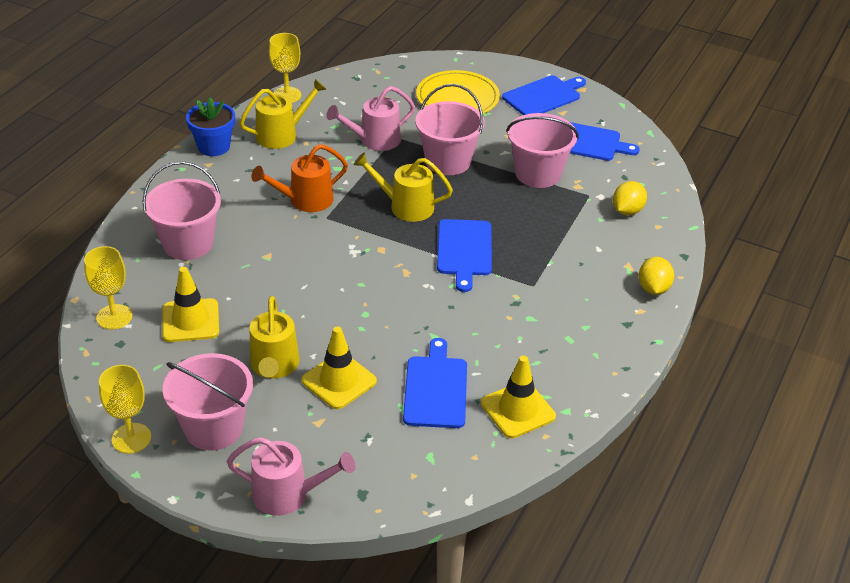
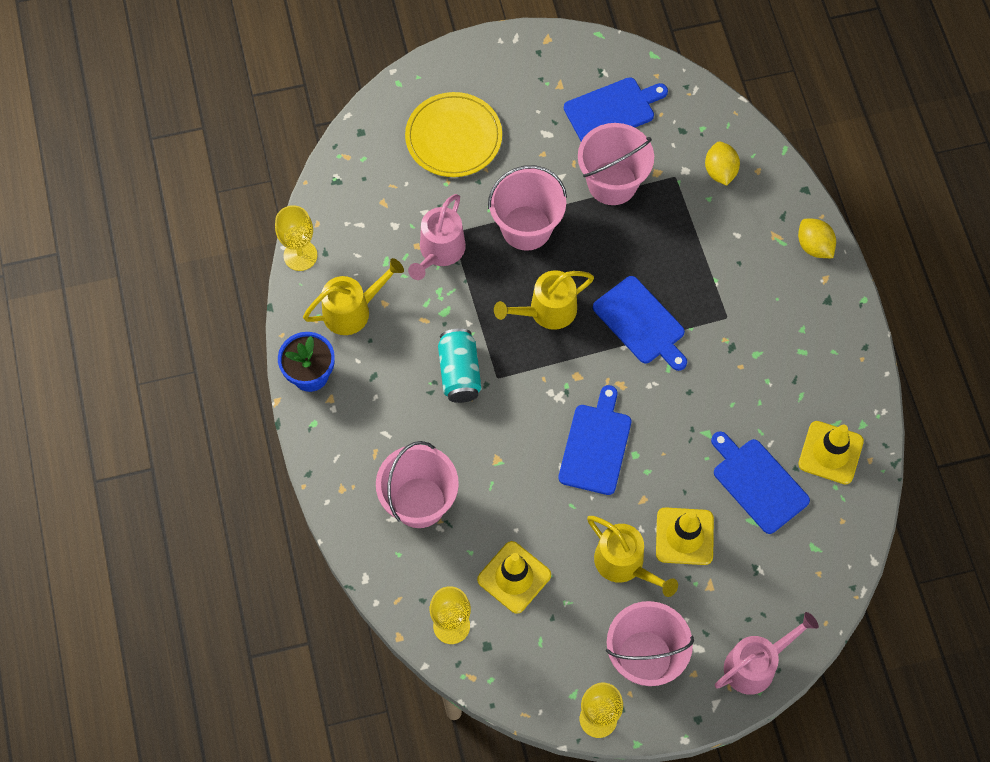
camera: 40 degrees left, 25 degrees up
(282, 135) = (352, 310): yellow watering can -> yellow watering can turned 45 degrees clockwise
(305, 200) = (459, 373): orange watering can -> turquoise can
(543, 96) = (524, 76): blue cutting board -> blue cutting board (596, 445)

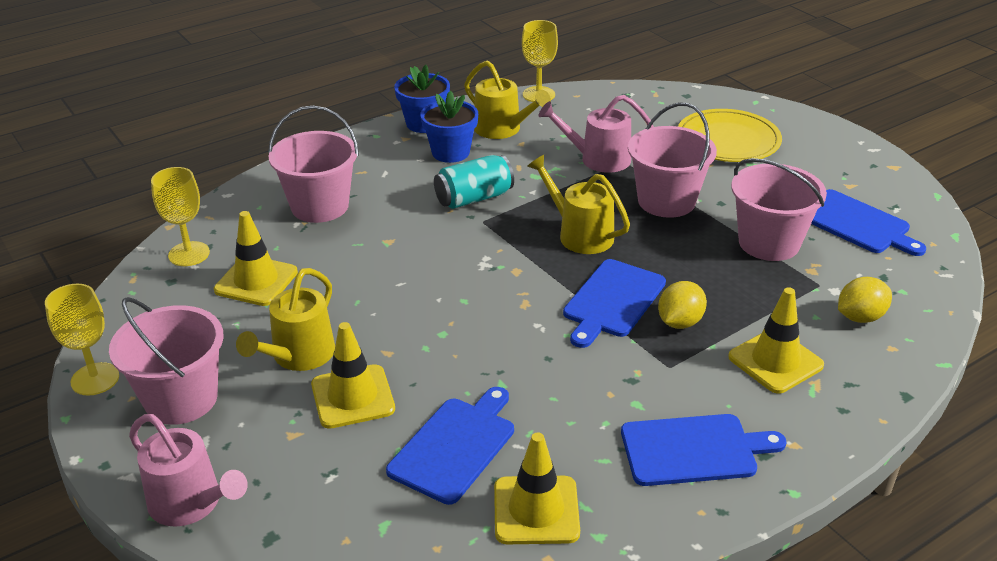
camera: 70 degrees right, 30 degrees down
(374, 368) = (450, 152): none -> blue flower pot
(596, 445) = (439, 302): blue cutting board -> blue cutting board (693, 450)
(745, 248) = (775, 361): none -> yellow traffic cone
(814, 246) = (832, 422): yellow lemon -> yellow lemon (680, 322)

